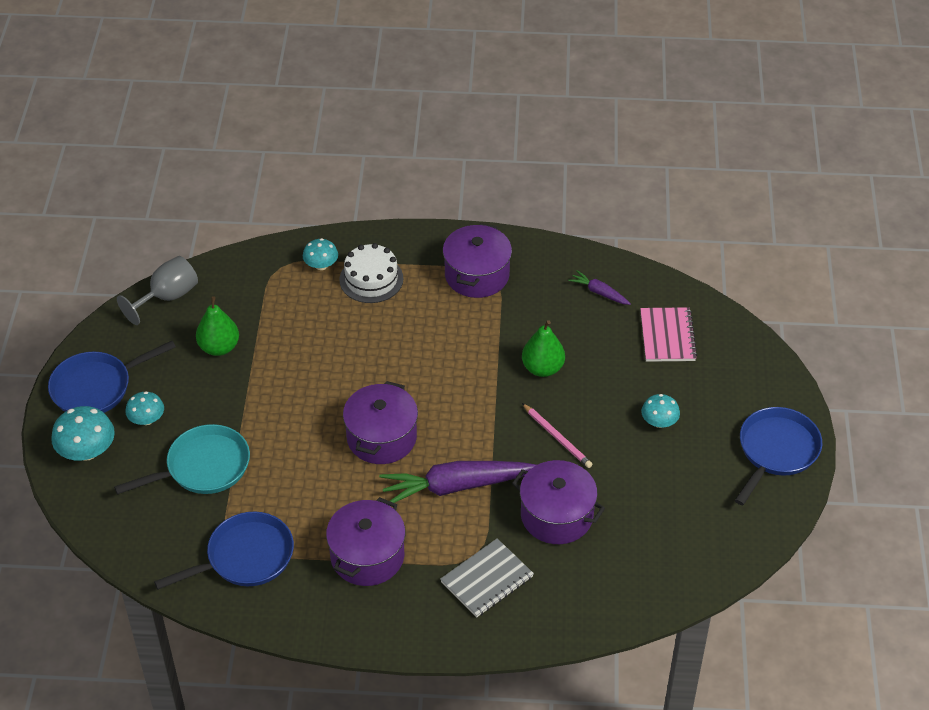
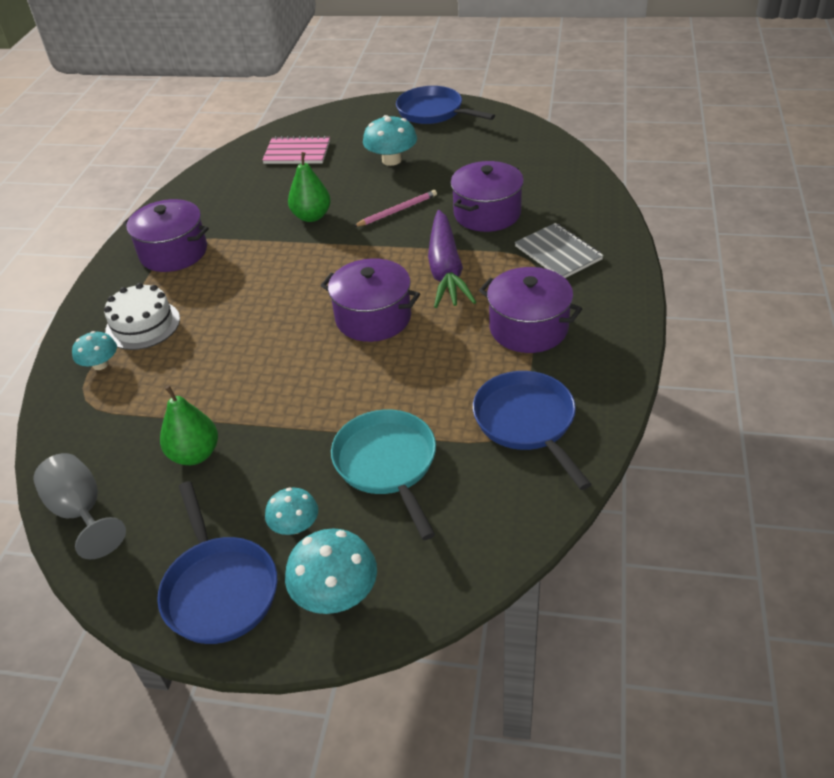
camera: 80 degrees left, 5 degrees down
(599, 292) = (231, 184): purple carrot -> none
(659, 422) = (391, 160): turquoise mushroom -> turquoise mushroom, size x1.59

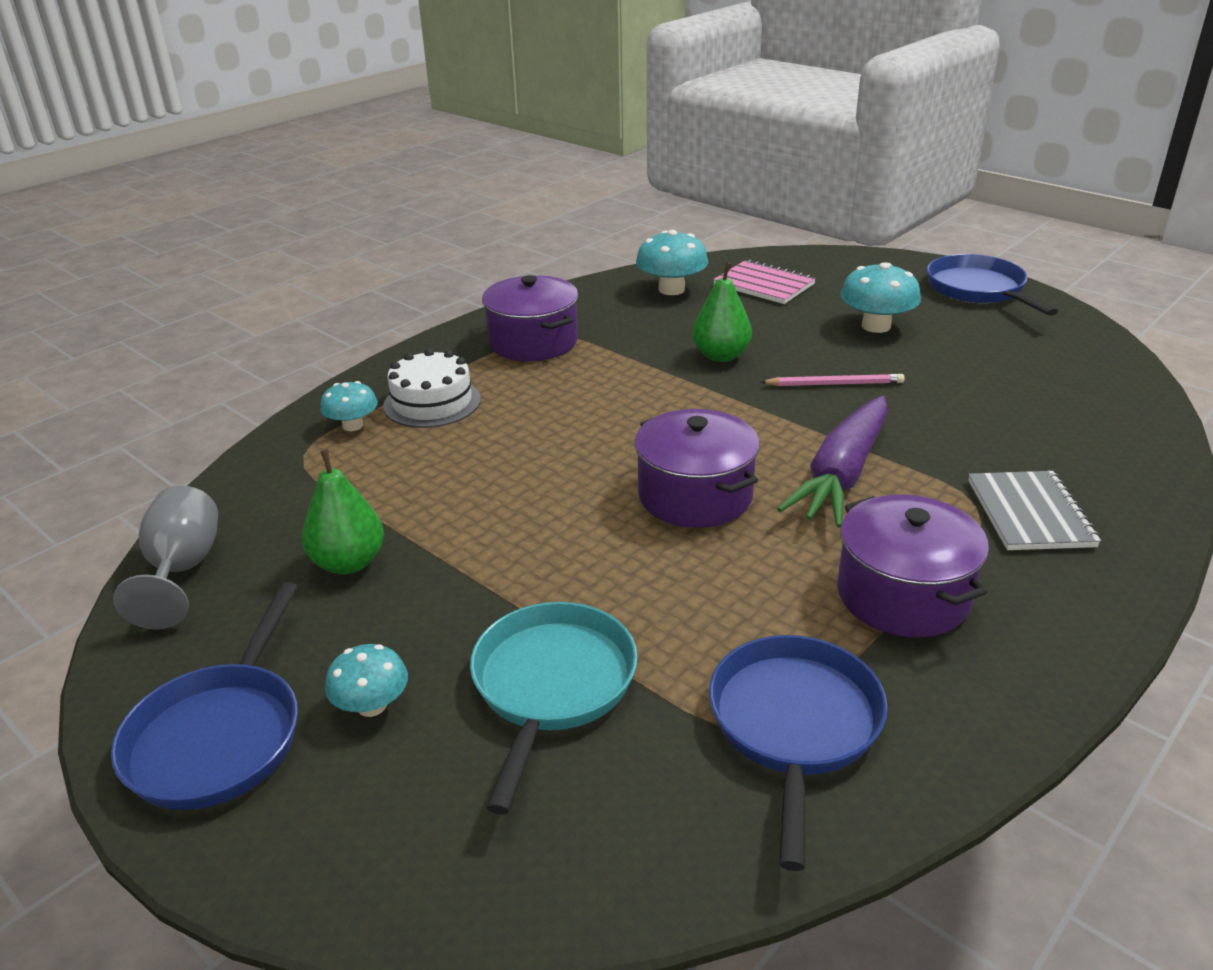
camera: 30 degrees right, 10 degrees down
(336, 594) = (335, 823): turquoise mushroom -> turquoise mushroom (671, 289)
(487, 213) = (959, 427): purple pot -> none

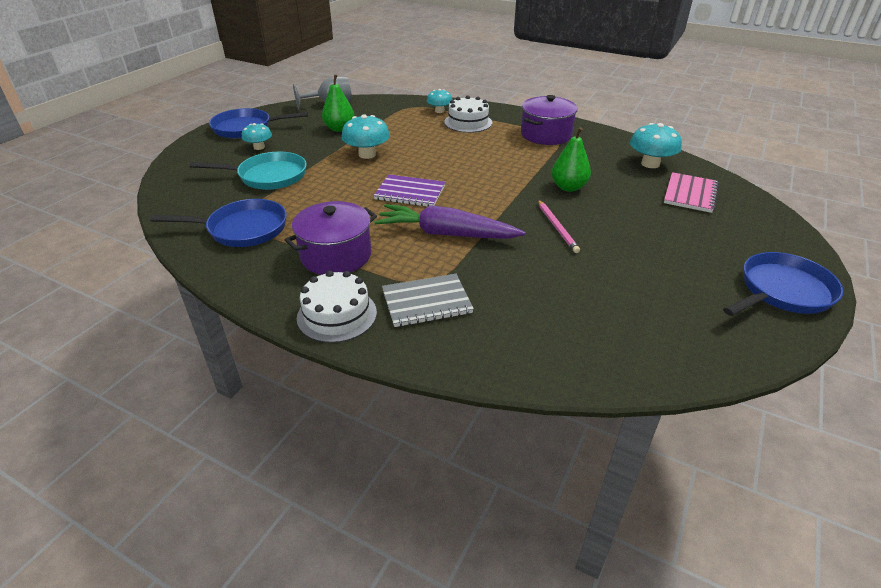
camera: 75 degrees right, 5 degrees up
(695, 495) = (410, 193): purple pot -> purple notebook
(876, 326) = (660, 241): turquoise mushroom -> turquoise mushroom (367, 154)
(1076, 602) = (337, 315): none -> white cake

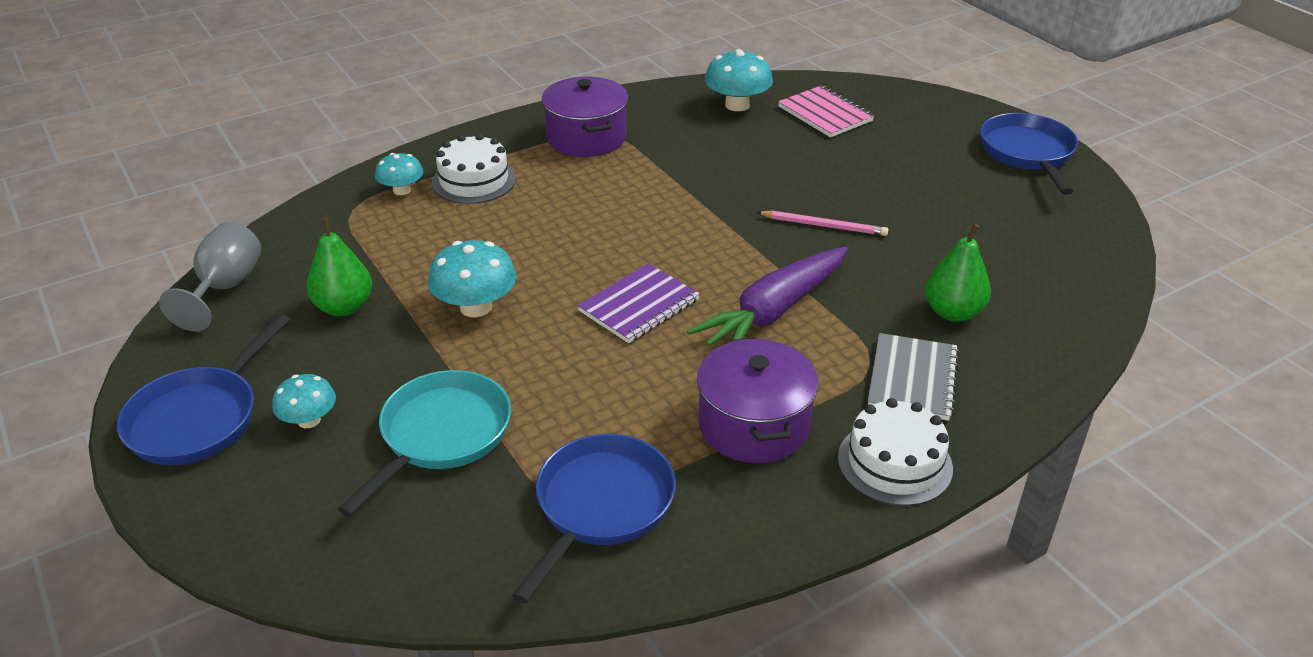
camera: 60 degrees left, 0 degrees up
(568, 187) = (740, 180): green pear -> green pear (953, 312)

